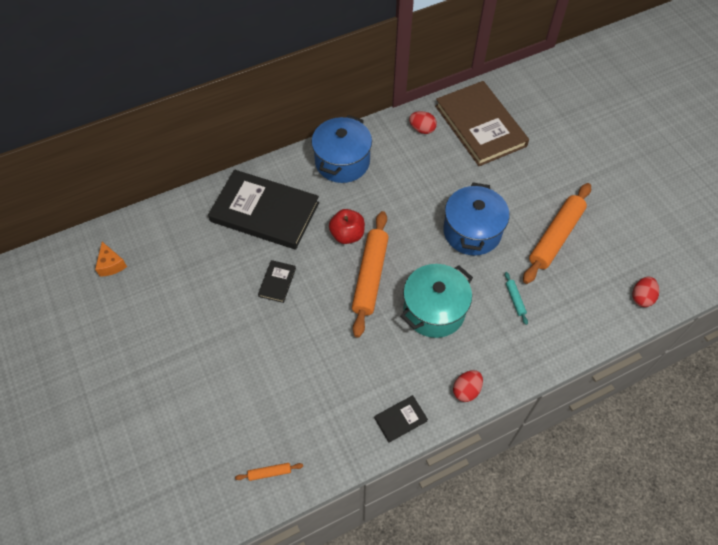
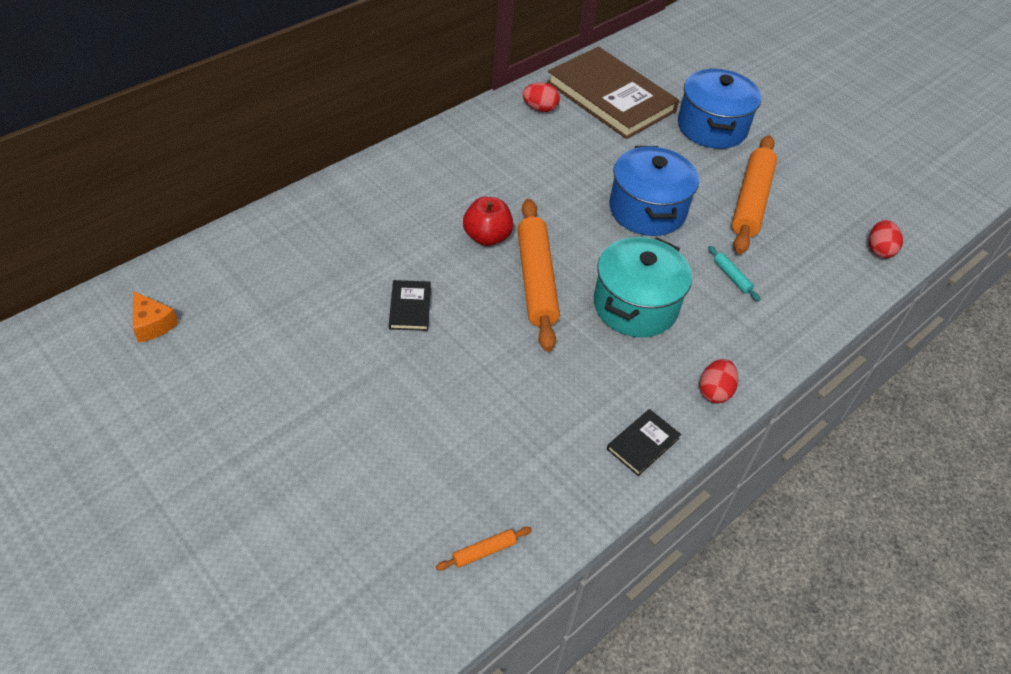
camera: 20 degrees left, 10 degrees down
(265, 212) = (363, 226): black book -> none
(342, 162) = (449, 156): blue pot -> blue pot (712, 127)

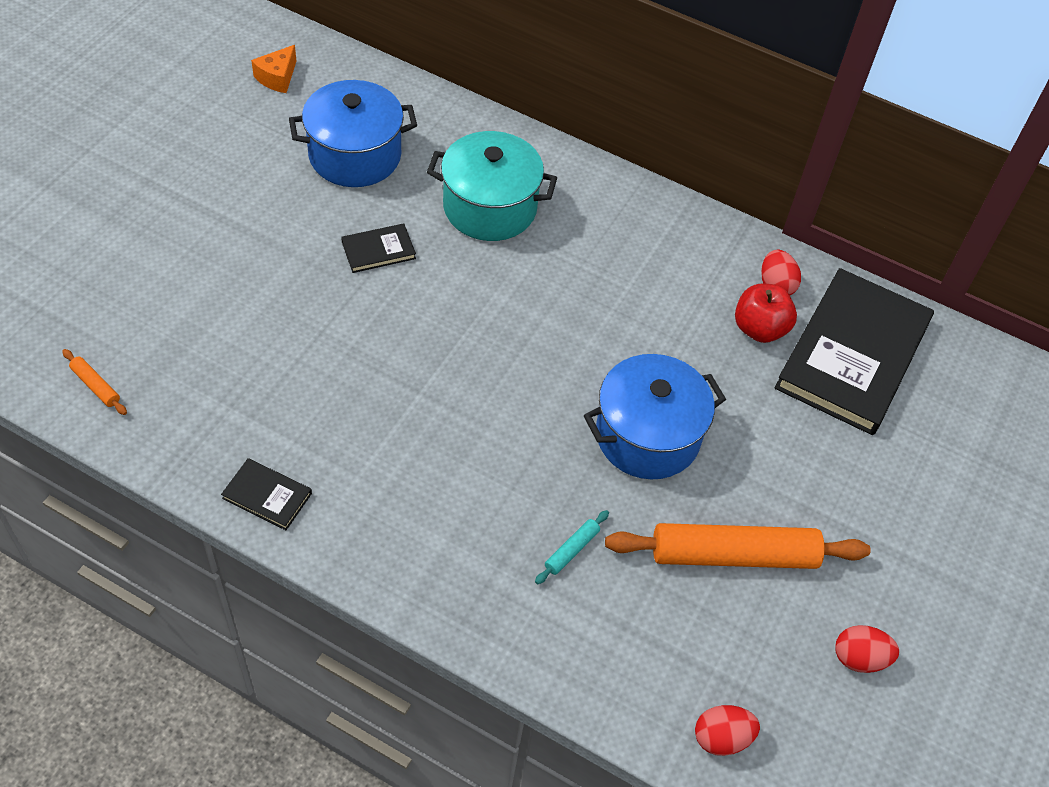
camera: 70 degrees right, 5 degrees up
(487, 237) = (515, 288): red apple -> red apple (759, 329)
(535, 280) = (468, 348): orange rolling pin -> none
(610, 97) = (852, 355): brown book -> black book
(635, 306) = (471, 452): turquoise pot -> turquoise pot (490, 207)
(712, 127) = (867, 485): blue pot -> blue pot (355, 155)
(714, 391) = (368, 557): red egg -> red egg (859, 658)

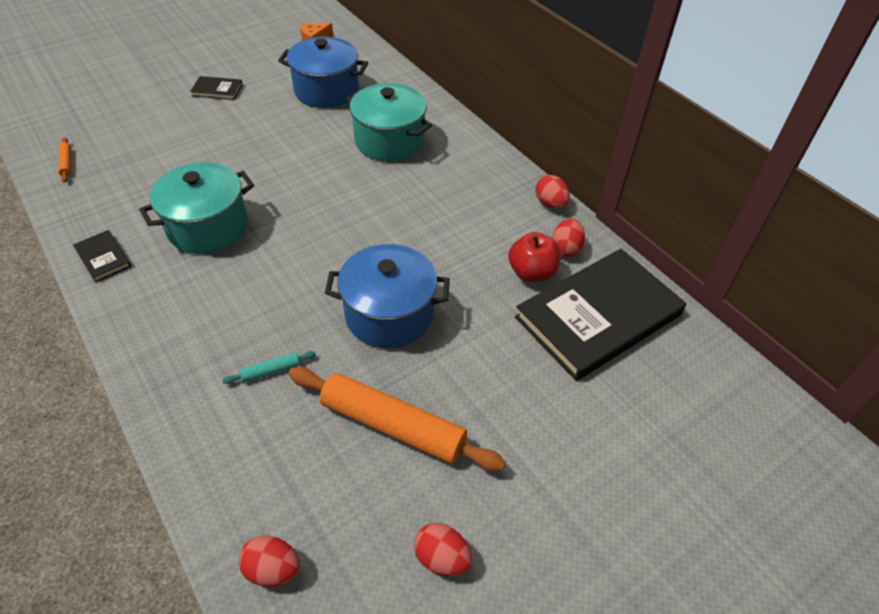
camera: 30 degrees right, 5 degrees down
(361, 407) = (208, 227): none -> turquoise pot
(378, 250) = (297, 144): black book -> black book (217, 90)
(726, 232) = (550, 203): none -> red egg

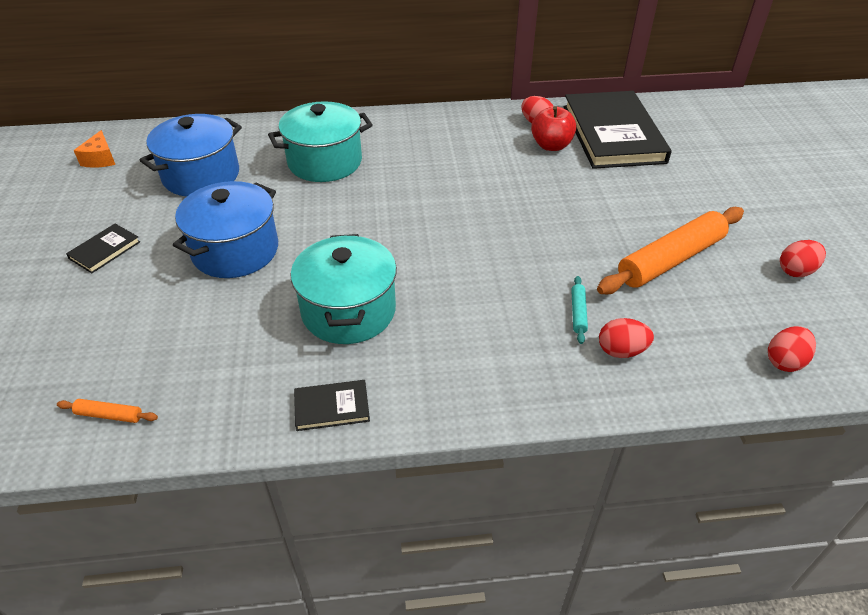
camera: 60 degrees left, 5 degrees down
(389, 314) = (551, 227): blue pot -> blue pot (235, 251)
(550, 203) = (481, 112): red egg -> red egg (621, 351)

